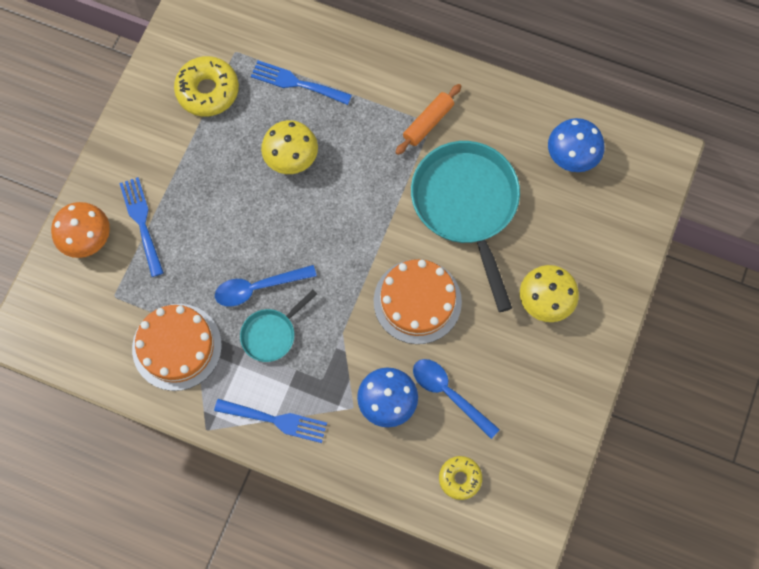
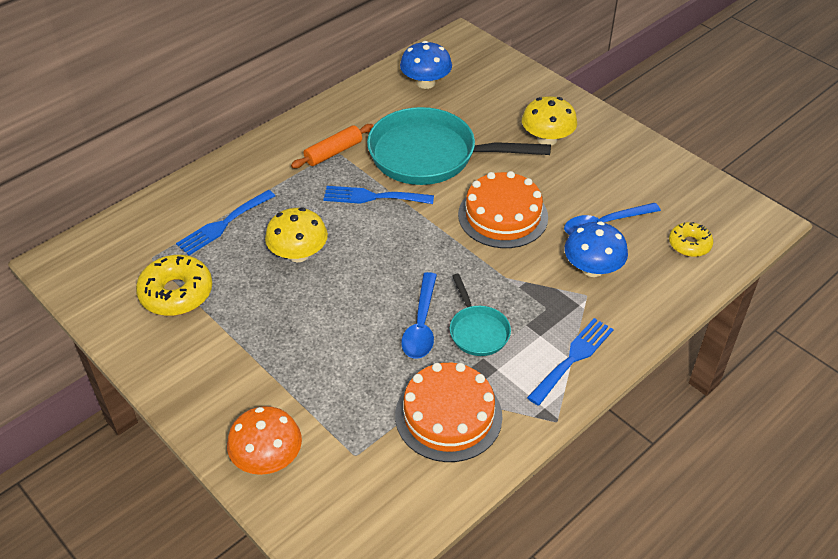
camera: 65 degrees left, 25 degrees down
(141, 222) = (283, 399): blue fork -> blue fork (373, 197)
(428, 123) = (333, 152): orange rolling pin -> orange rolling pin turned 75 degrees clockwise

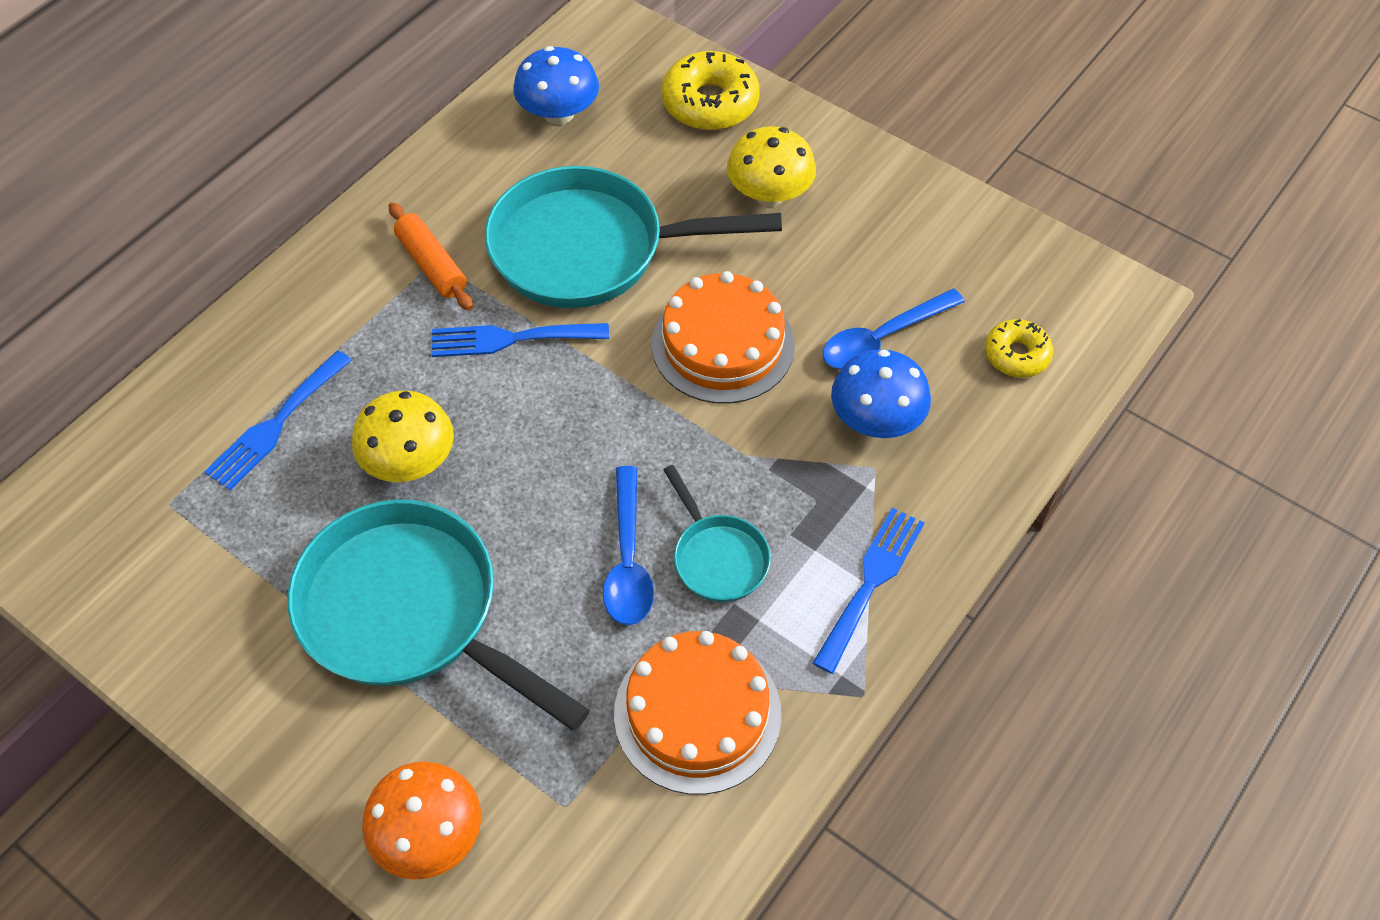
camera: 10 degrees left, 10 degrees up
(176, 293) = (223, 563): yellow donut -> yellow donut (710, 103)
(281, 335) = (410, 612): none -> turquoise pan
(333, 152) = (432, 264): orange rolling pin -> orange rolling pin turned 75 degrees counterclockwise

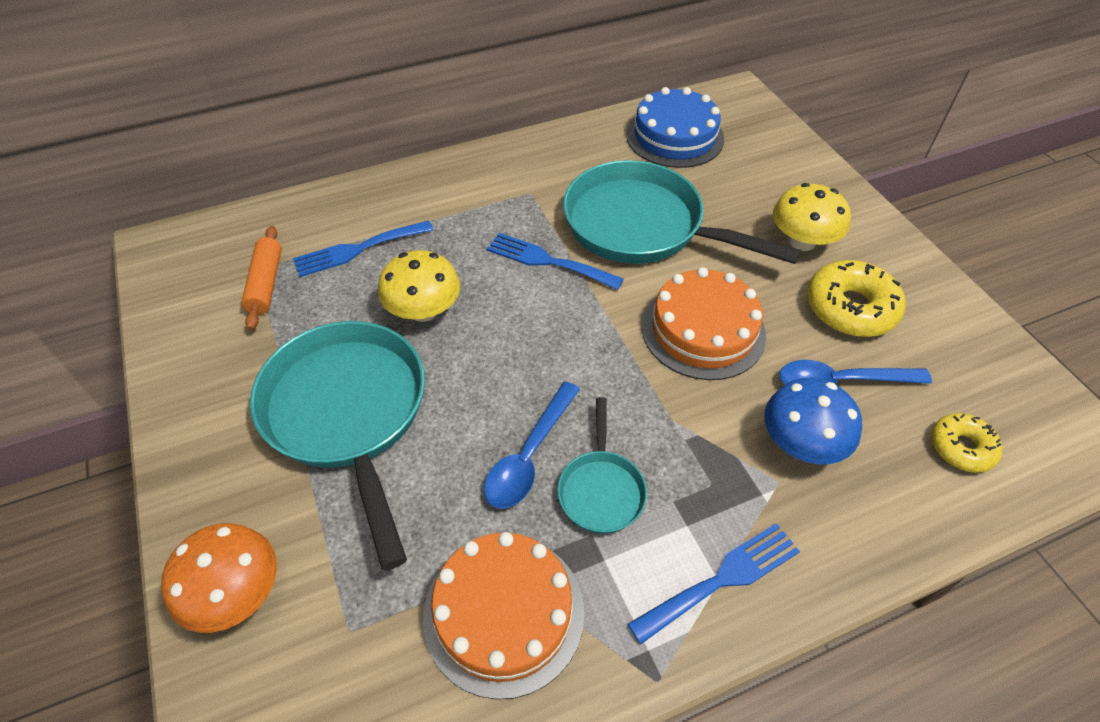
camera: 30 degrees right, 5 degrees down
(432, 264) = (527, 194): orange rolling pin -> orange rolling pin (266, 283)
(559, 113) = (674, 136): blue mushroom -> blue cake
(710, 103) = (789, 167): yellow donut -> yellow donut (850, 308)

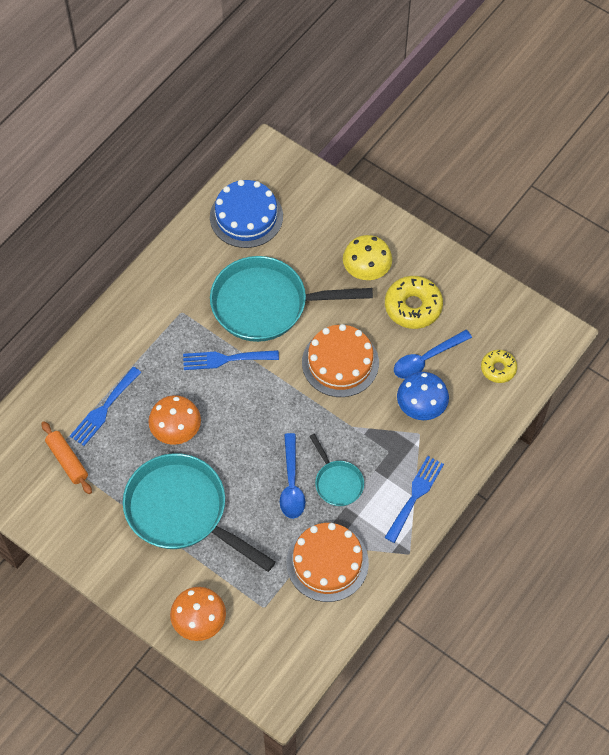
camera: 30 degrees left, 10 degrees up
(424, 310) = (176, 430): yellow mushroom -> orange mushroom

